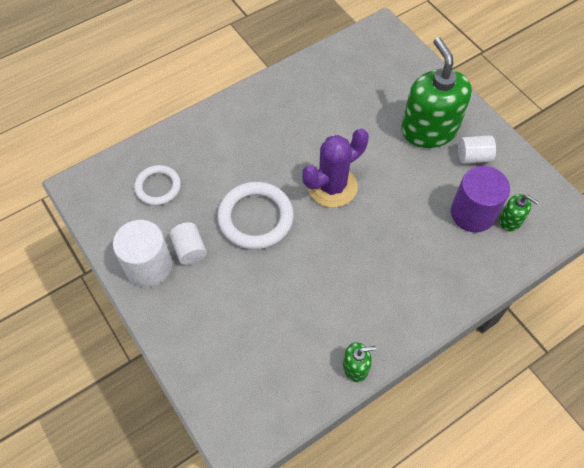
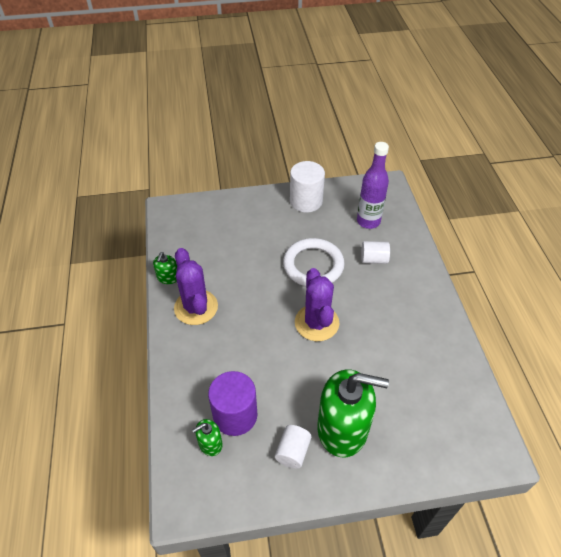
camera: 115 degrees right, 10 degrees down
(158, 187) = (368, 221): white ring -> purple bottle
(189, 250) = (307, 223): white cylinder -> white cylinder (373, 259)
(379, 311) = (196, 307): none -> purple cactus

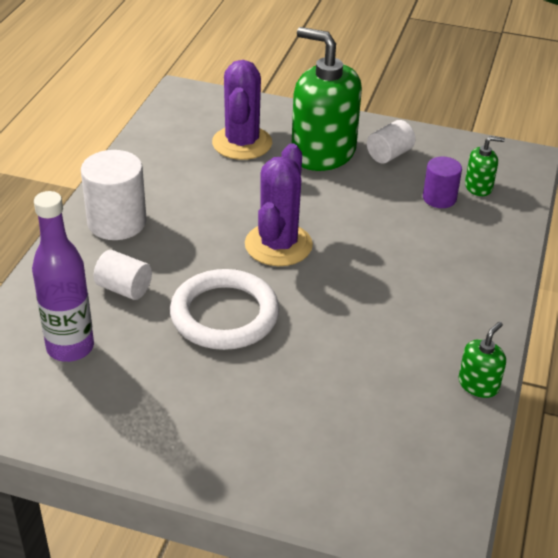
camera: 155 degrees left, 10 degrees down
(196, 307) = (445, 323): purple cactus -> purple cactus (242, 143)
(235, 415) = (439, 198): purple cylinder -> purple cylinder, size x0.60
(306, 201) = (144, 430): white cylinder -> white cylinder (117, 222)

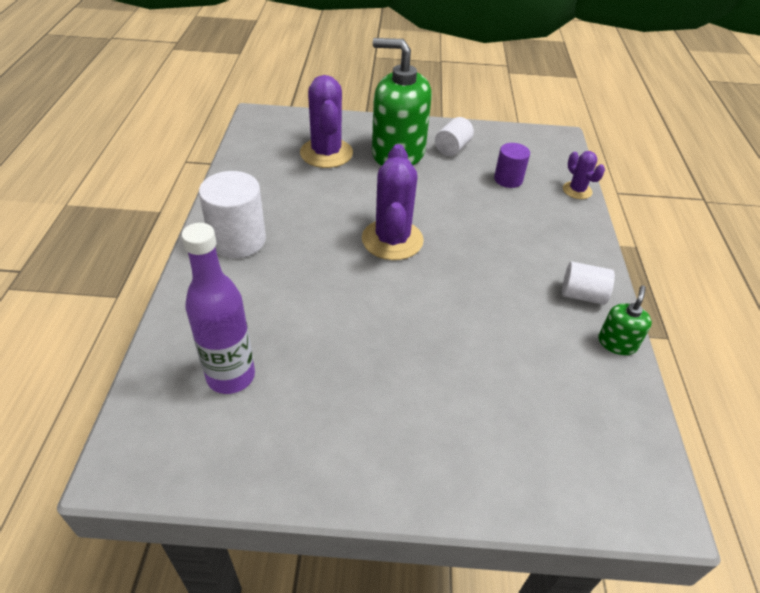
camera: 15 degrees left, 5 degrees up
(124, 289) = (265, 305): white cylinder -> white cylinder (582, 295)
(224, 315) = (369, 315): white ring -> none
(478, 187) = (534, 166): green soap dispenser -> none
(516, 221) = (577, 190): none -> purple cactus

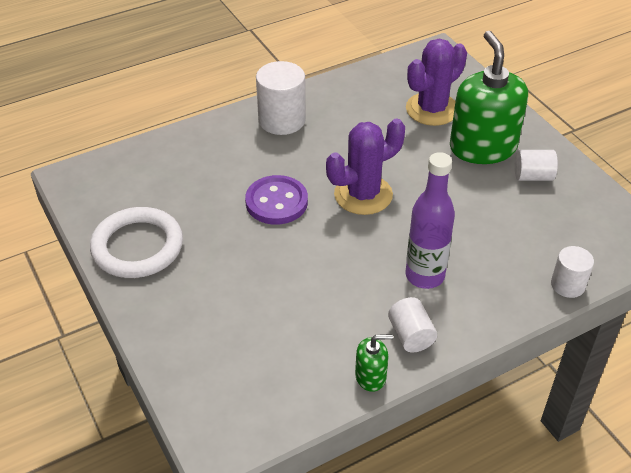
camera: 60 degrees right, 0 degrees up
(231, 376) = (161, 183): purple bottle -> purple bottle (424, 276)
(315, 447) = (137, 247): none -> white ring
(349, 299) = (276, 202): none -> purple button
(508, 179) = (527, 231): purple cylinder -> none
(577, 190) = (568, 285): purple cactus -> white cylinder

